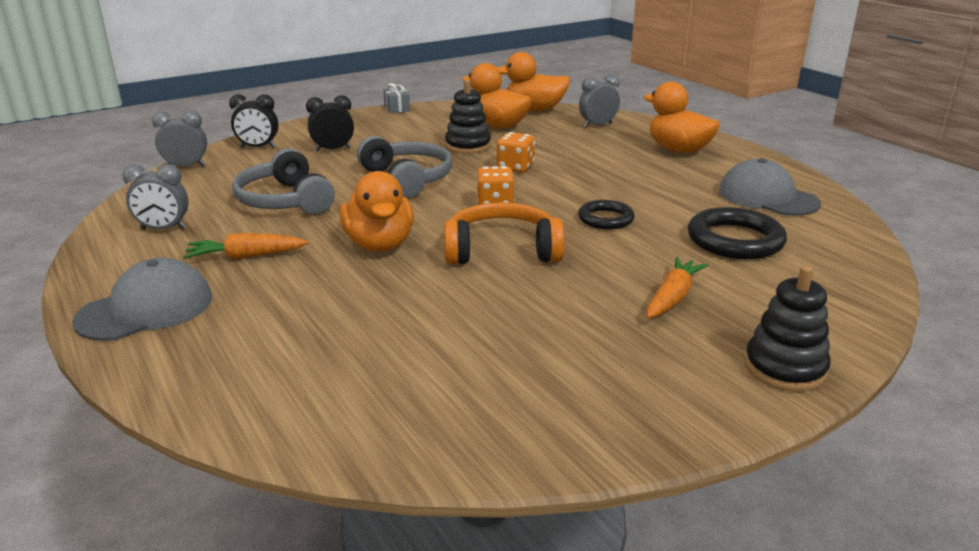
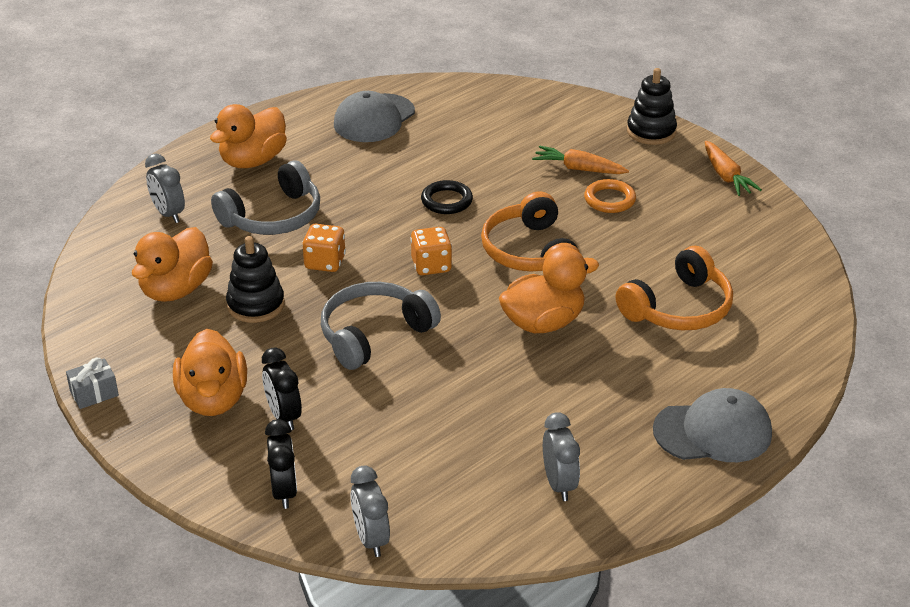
camera: 100 degrees left, 10 degrees up
(146, 309) = (713, 432): grey cap -> grey cap turned 135 degrees clockwise
(246, 256) = (597, 402): orange carrot -> orange carrot (726, 176)
(285, 200) = (459, 413): grey headphones -> grey headphones (273, 217)
(357, 322) = (678, 308): none -> orange headphones
(534, 110) = (102, 266): orange duck -> orange duck (213, 399)
(598, 309) = (609, 200): none -> orange ring
(735, 240) = (471, 139): black ring -> none

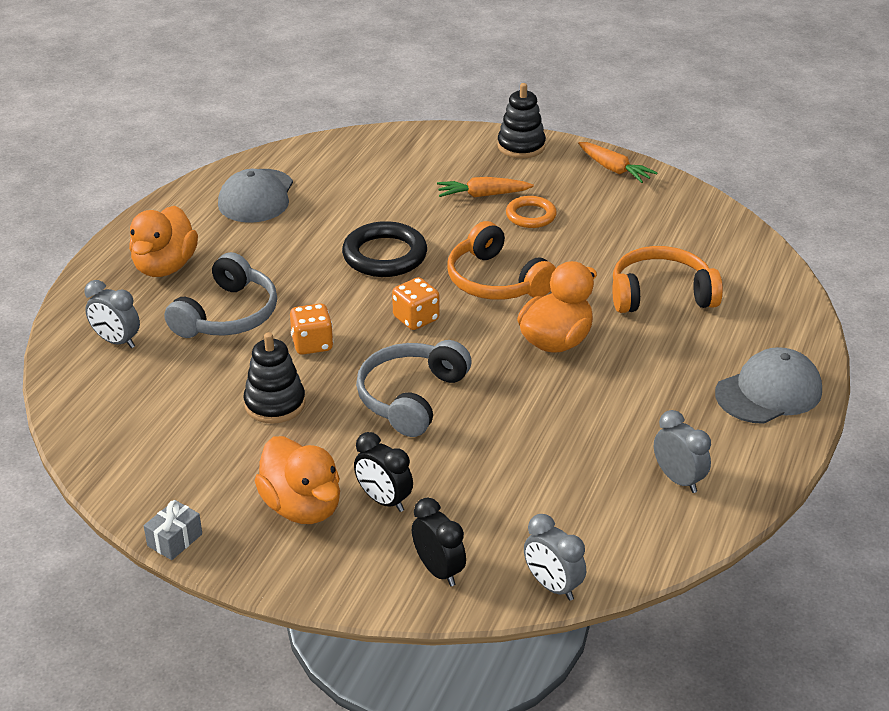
camera: 25 degrees left, 0 degrees up
(176, 289) = (182, 413): orange duck -> none
(446, 201) = (385, 255): black ring -> black ring, size x1.61
(678, 308) = (661, 294): orange headphones -> orange headphones turned 120 degrees counterclockwise

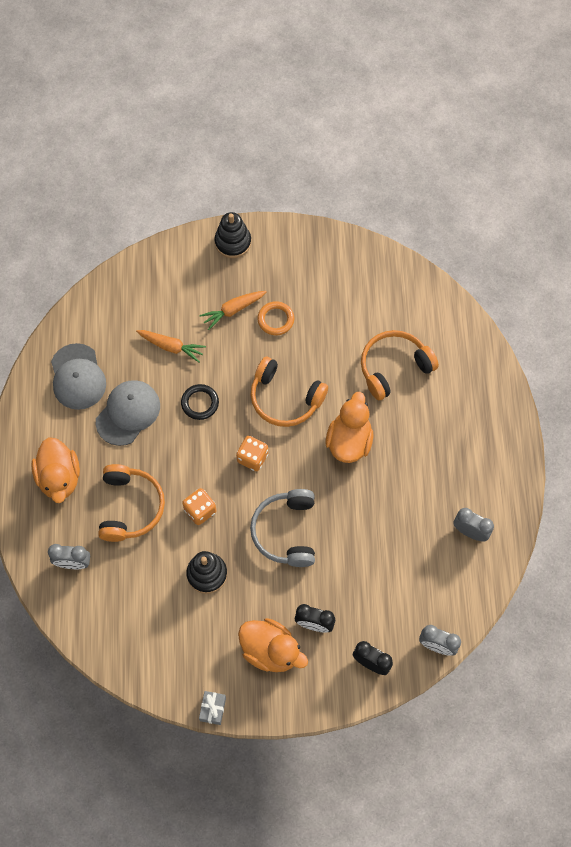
camera: 25 degrees left, 30 degrees up
(227, 315) = (130, 507): grey headphones -> orange headphones
(385, 255) = (200, 403): black ring -> black ring, size x0.62
(614, 169) = (308, 244): orange carrot -> orange carrot (171, 347)
(768, 392) = (492, 433): grey cap -> grey cap (128, 413)

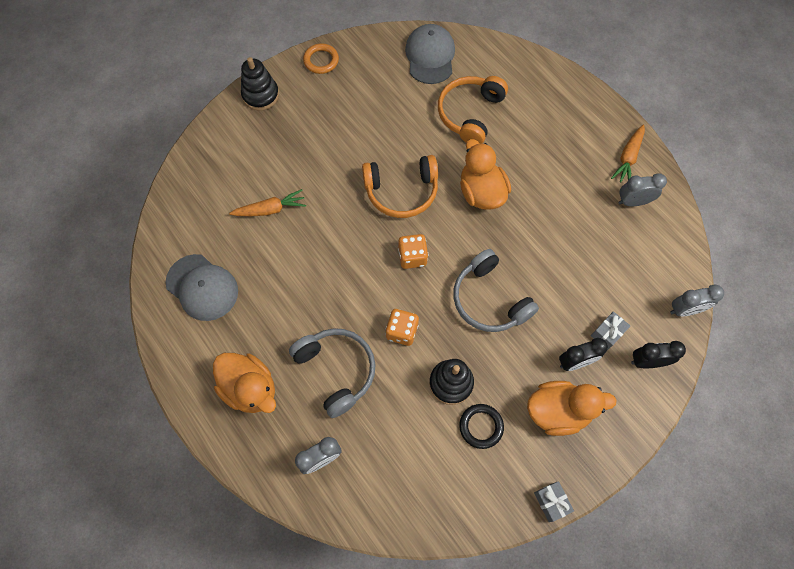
camera: 35 degrees left, 0 degrees up
(128, 413) = (273, 289): grey cap -> grey cap (430, 56)
(130, 507) = (336, 370): orange headphones -> grey headphones
(200, 403) = (331, 240): black ring -> black ring (481, 426)
(233, 310) = (302, 148): orange carrot -> orange carrot (628, 158)
(275, 319) = (344, 134): orange ring -> orange ring (321, 60)
(358, 620) = (607, 333): none -> grey gift

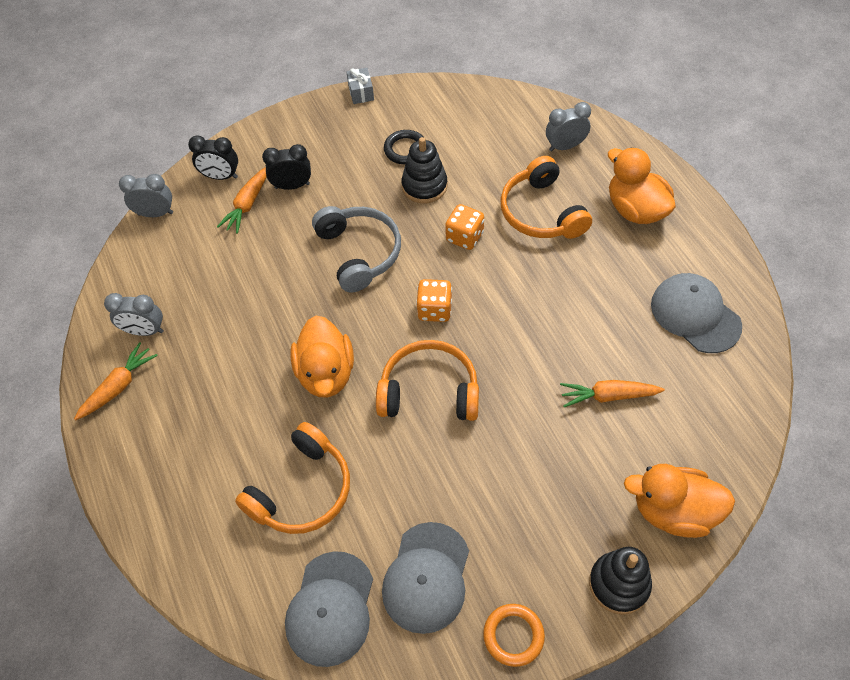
camera: 165 degrees left, 10 degrees down
(336, 370) = (541, 212): grey headphones -> orange headphones
(377, 80) = (426, 577): none -> grey cap
(558, 411) = (327, 151): orange duck -> orange duck (673, 511)
(607, 333) = (247, 205): grey gift -> orange carrot

